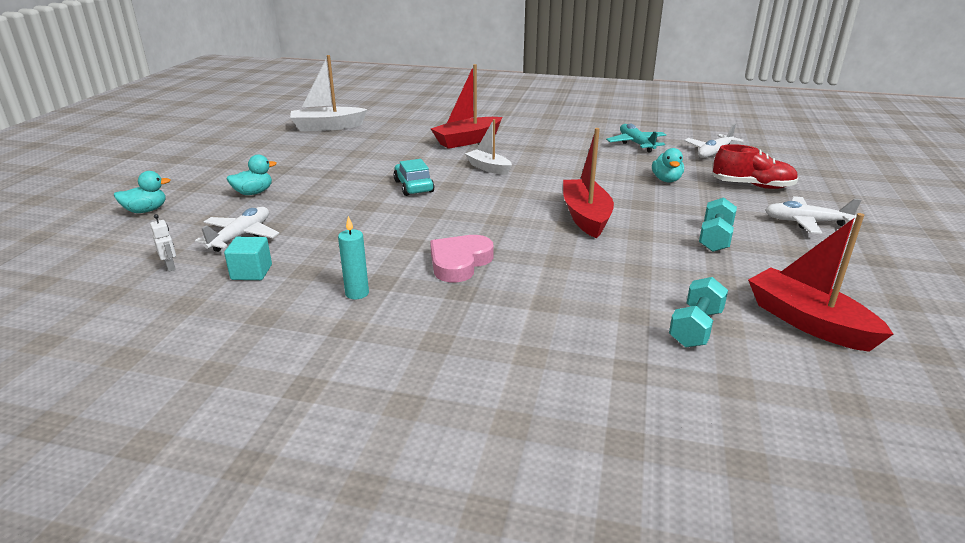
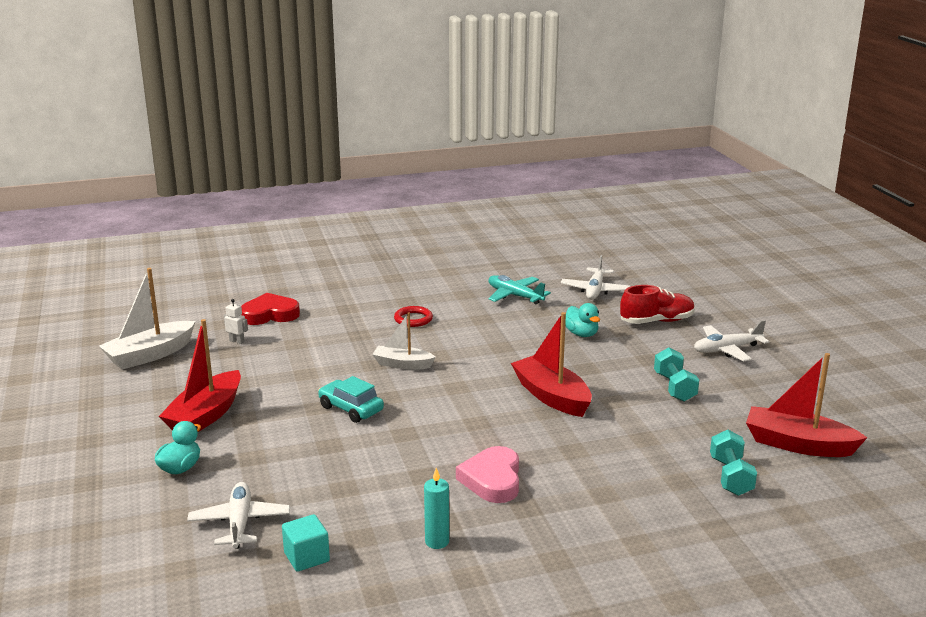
camera: 30 degrees left, 5 degrees down
(146, 210) = (78, 530): turquoise duck -> none
(170, 266) = (210, 581): white robot -> white robot (237, 341)
(433, 120) = (270, 314): none -> red heart
(467, 140) = (341, 334): red boat -> red boat (206, 415)
(533, 142) = (413, 319): none -> red ring

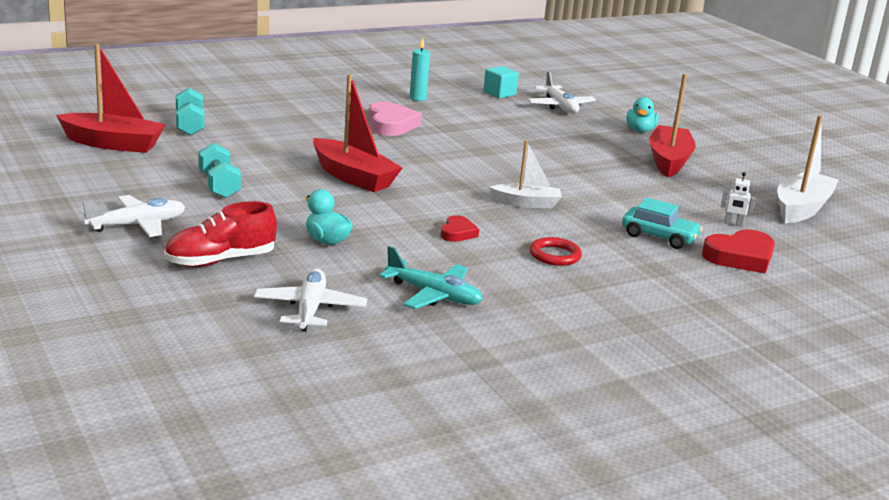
camera: 165 degrees right, 0 degrees up
(351, 409) = (545, 166): turquoise car -> turquoise car (659, 237)
(478, 338) = (457, 233): none -> red heart

